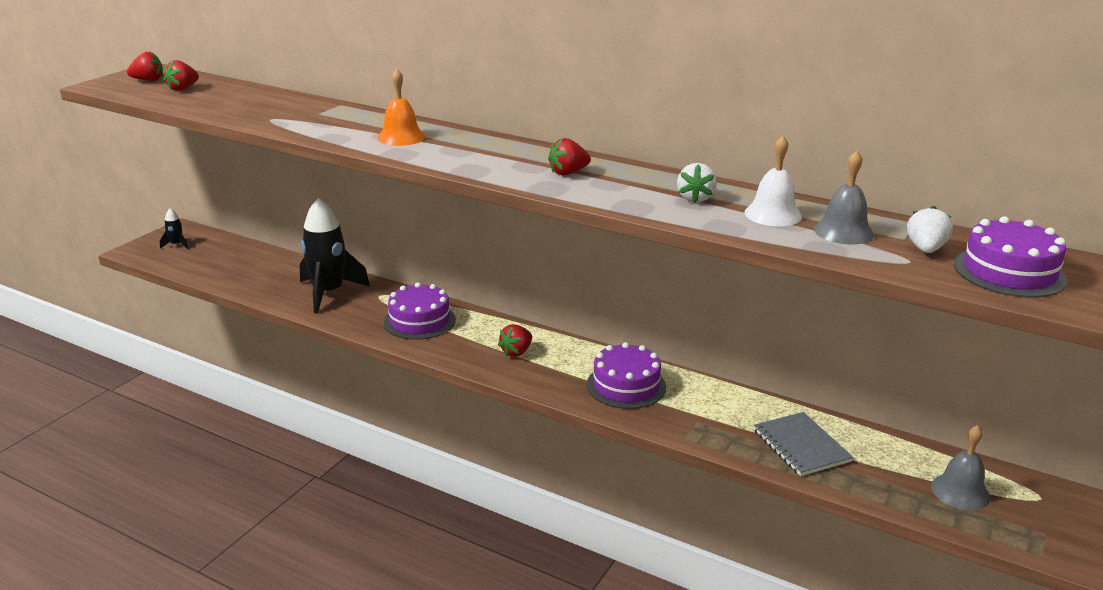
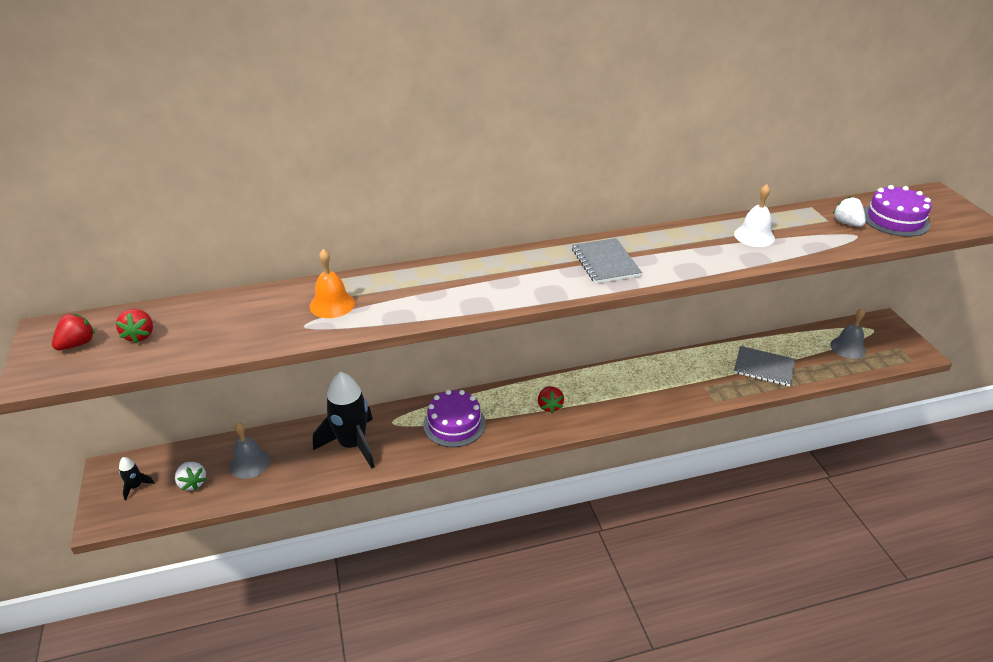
camera: 45 degrees left, 10 degrees up
(401, 137) = (442, 289): orange bell -> orange bell (332, 304)
(568, 173) = (605, 262): red strawberry -> grey notebook
(626, 385) = (639, 387): purple cake -> none
(695, 198) = (702, 245): white strawberry -> white strawberry (192, 483)
(843, 231) = (800, 230): grey bell -> grey bell (249, 463)

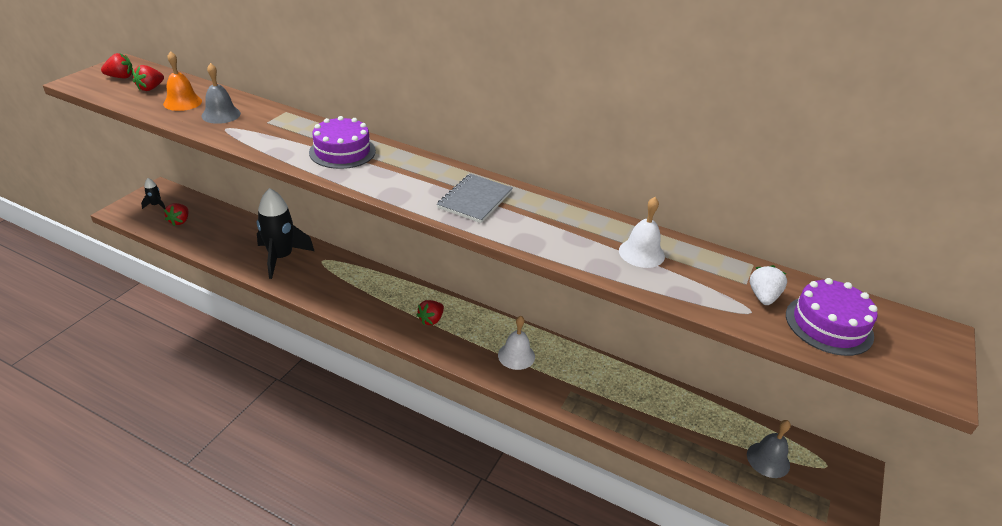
camera: 40 degrees right, 0 degrees up
(192, 483) = (180, 221): white strawberry -> red strawberry
(249, 463) = (219, 230): grey bell -> grey bell (221, 114)
(332, 304) = (262, 126): orange bell -> orange bell (182, 102)
(454, 424) = (354, 287): purple cake -> purple cake (342, 151)
(640, 388) = (516, 355): none -> white bell
(763, 367) = (650, 415): grey notebook -> none

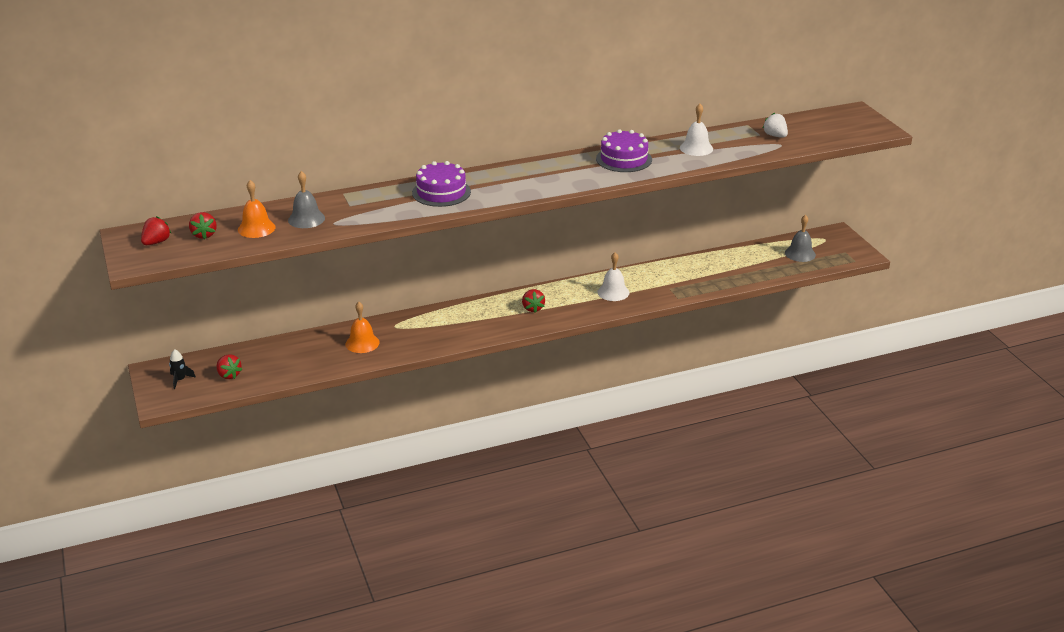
camera: 45 degrees left, 5 degrees down
(281, 257) = (362, 343): black rocket -> orange bell
(475, 200) = (572, 172): grey notebook -> none
(829, 325) = (815, 131): purple cake -> purple cake (624, 159)

